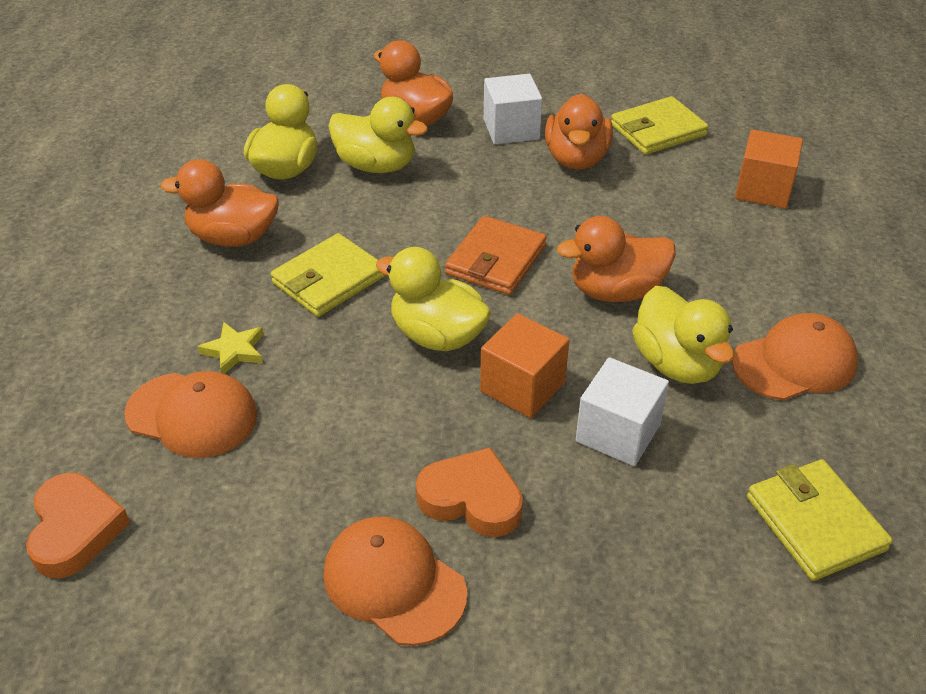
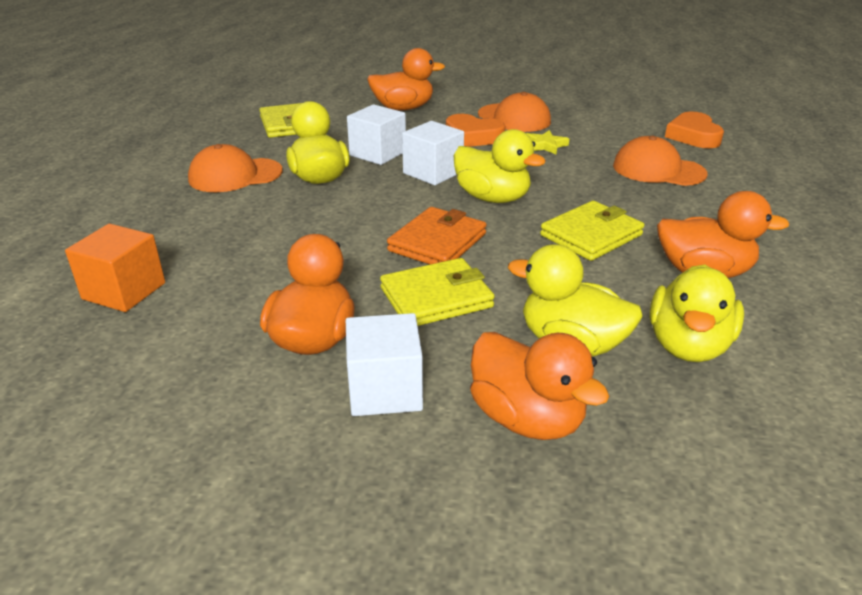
camera: 175 degrees left, 10 degrees down
(234, 351) = (649, 197): yellow star -> yellow star (545, 145)
(522, 387) = (433, 172): orange cube -> white cube
(616, 291) = (339, 217): orange duck -> orange duck (403, 108)
(657, 130) = (178, 376): yellow wallet -> yellow wallet (436, 298)

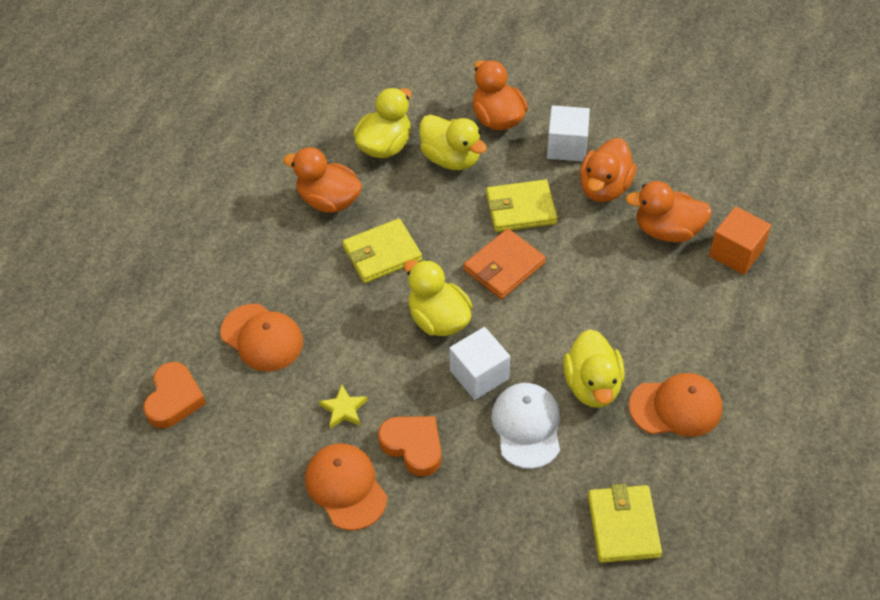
camera: 165 degrees left, 20 degrees up
(377, 153) = (527, 426): white cube -> white cap
(403, 108) = (473, 548): orange duck -> orange duck (667, 230)

